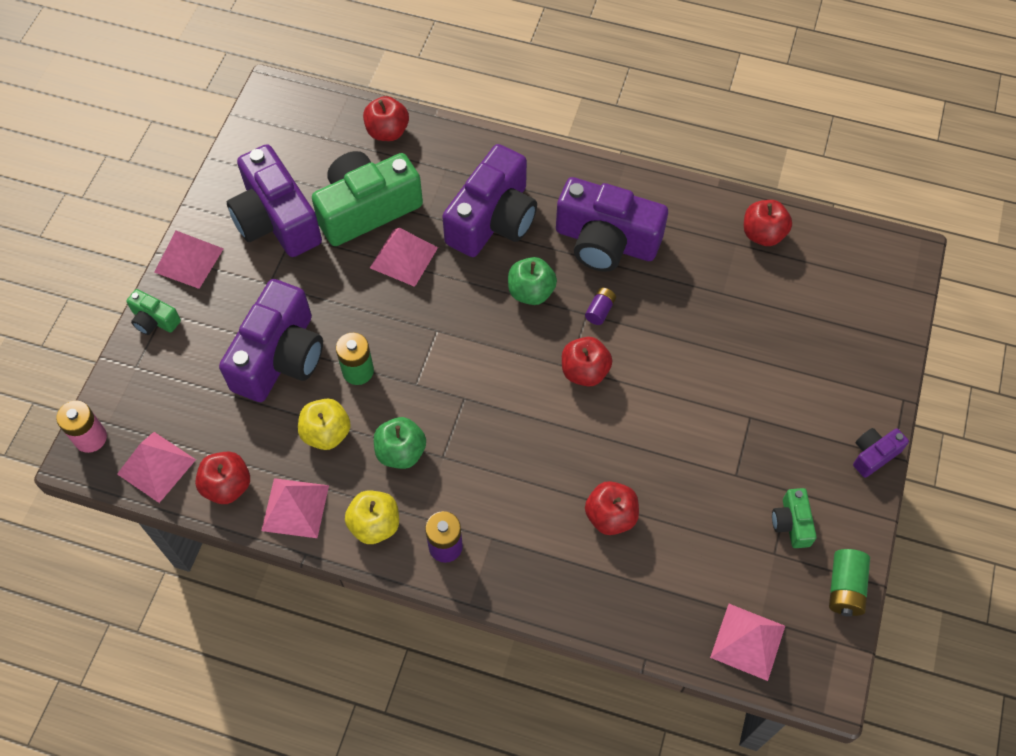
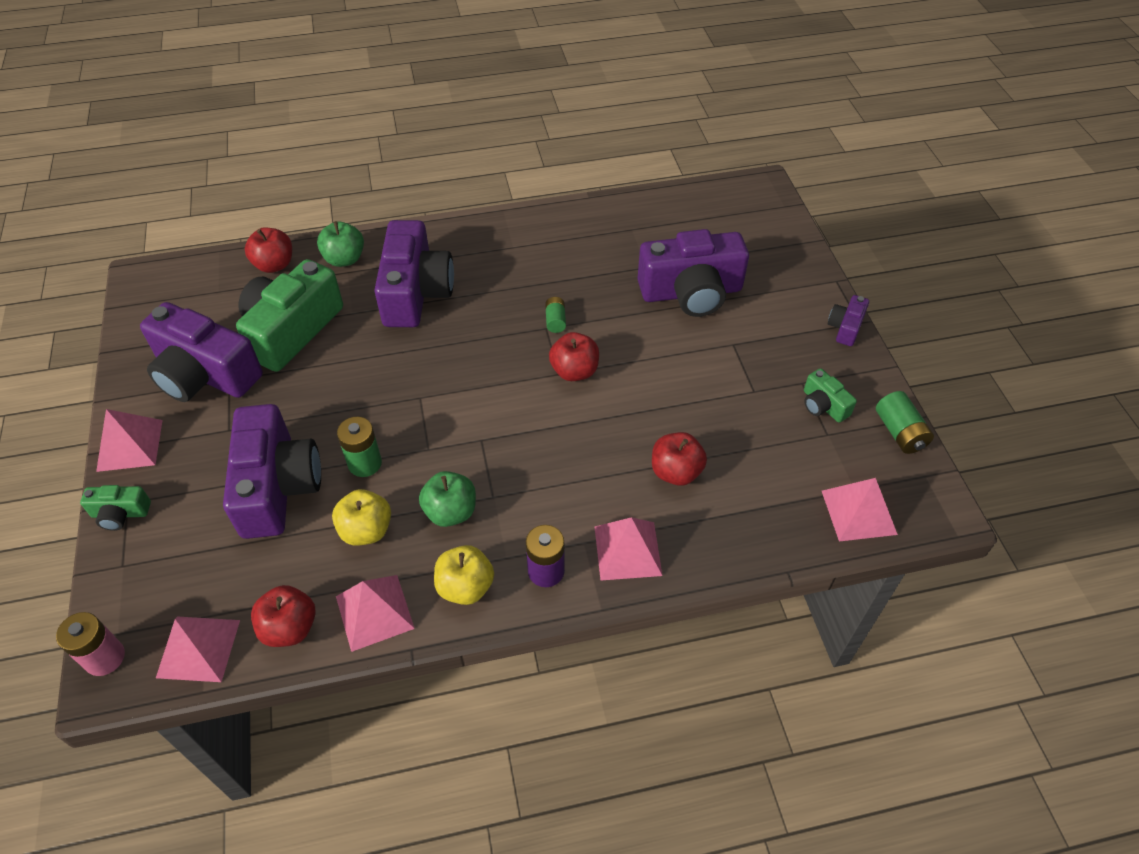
camera: 30 degrees left, 10 degrees down
(404, 257) = (351, 353): pink pyramid -> pink pyramid (627, 550)
(531, 292) = (486, 332): green apple -> green apple (344, 259)
(600, 310) = (555, 321): purple battery -> green battery
(606, 241) = (525, 269): purple camera -> purple camera (691, 292)
(763, 234) = (647, 215): red apple -> none

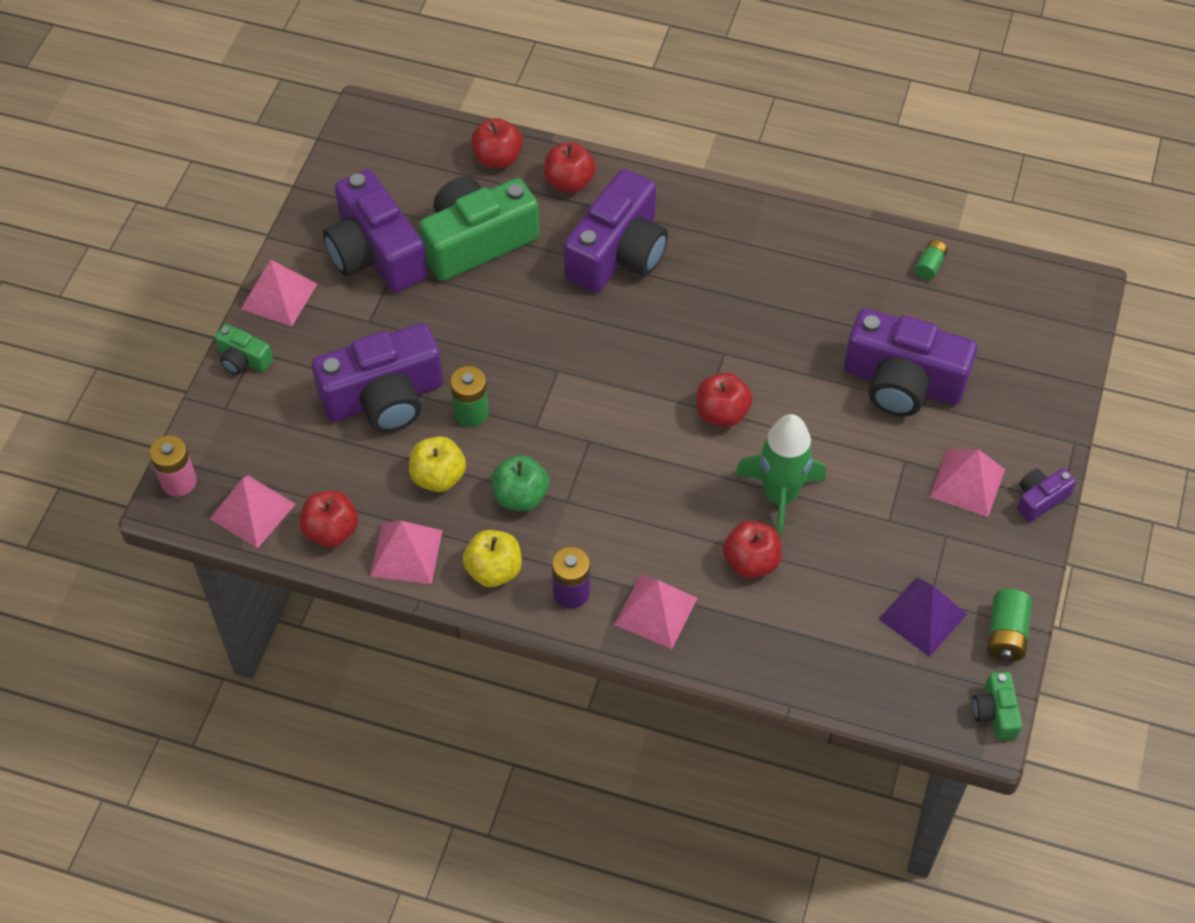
camera: 30 degrees right, 5 degrees up
(277, 486) = (384, 398): purple camera -> purple camera turned 45 degrees clockwise
(344, 259) = (569, 182): green apple -> red apple
(555, 321) = (738, 349): green battery -> green battery (929, 266)
(662, 412) = (780, 496): none -> green rocket
(823, 405) = (949, 568): green camera -> green camera (995, 713)
(832, 449) = (922, 616): none -> purple pyramid
(859, 512) = (900, 687): pink pyramid -> pink pyramid (967, 483)

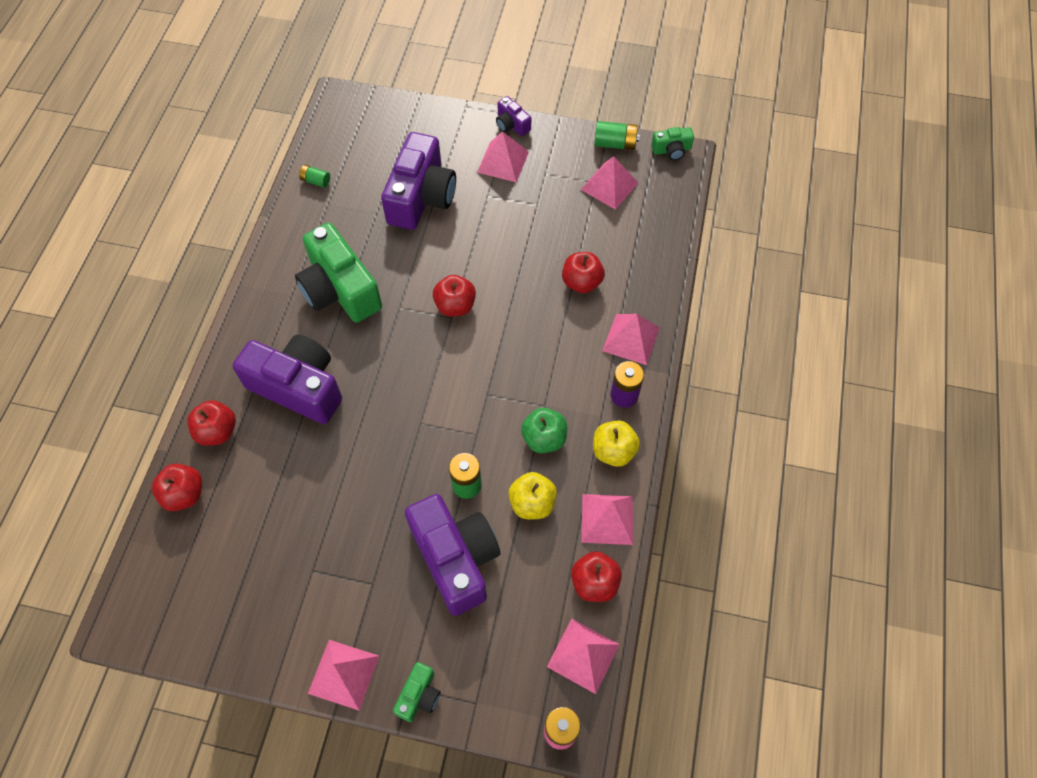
camera: 95 degrees left, 5 degrees up
(375, 253) = (293, 590): purple camera -> none
(476, 242) = (282, 501): green camera -> green camera (340, 289)
(780, 496) = (525, 267): green rocket -> none
(922, 616) = (609, 186): purple pyramid -> pink pyramid

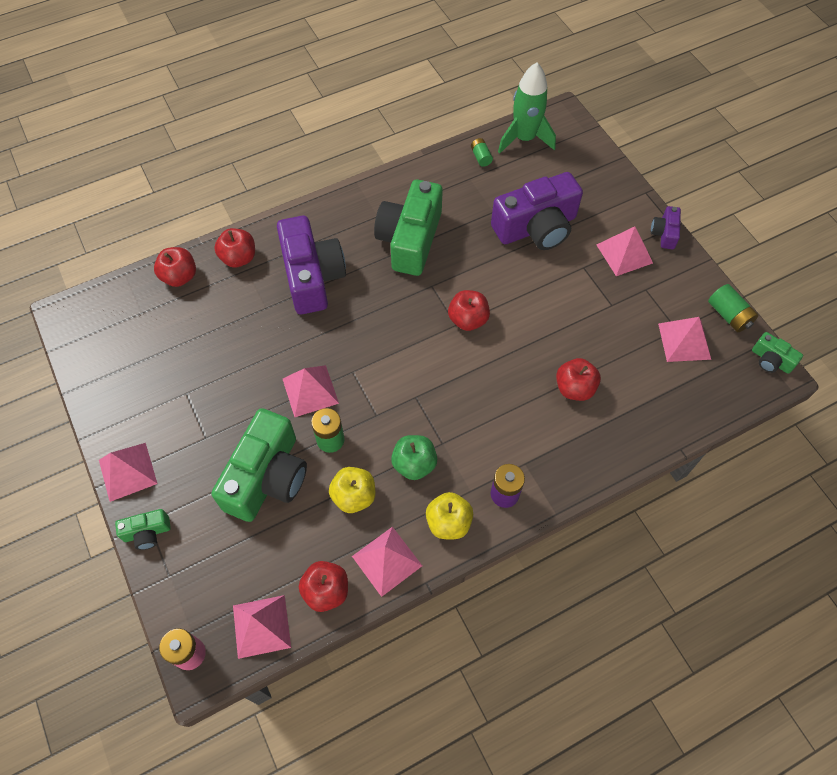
camera: 50 degrees right, 0 degrees up
(331, 139) = (524, 138): none -> green rocket
(456, 558) = (267, 477): purple camera -> green camera
(631, 339) = (559, 462): pink pyramid -> pink pyramid (310, 390)

